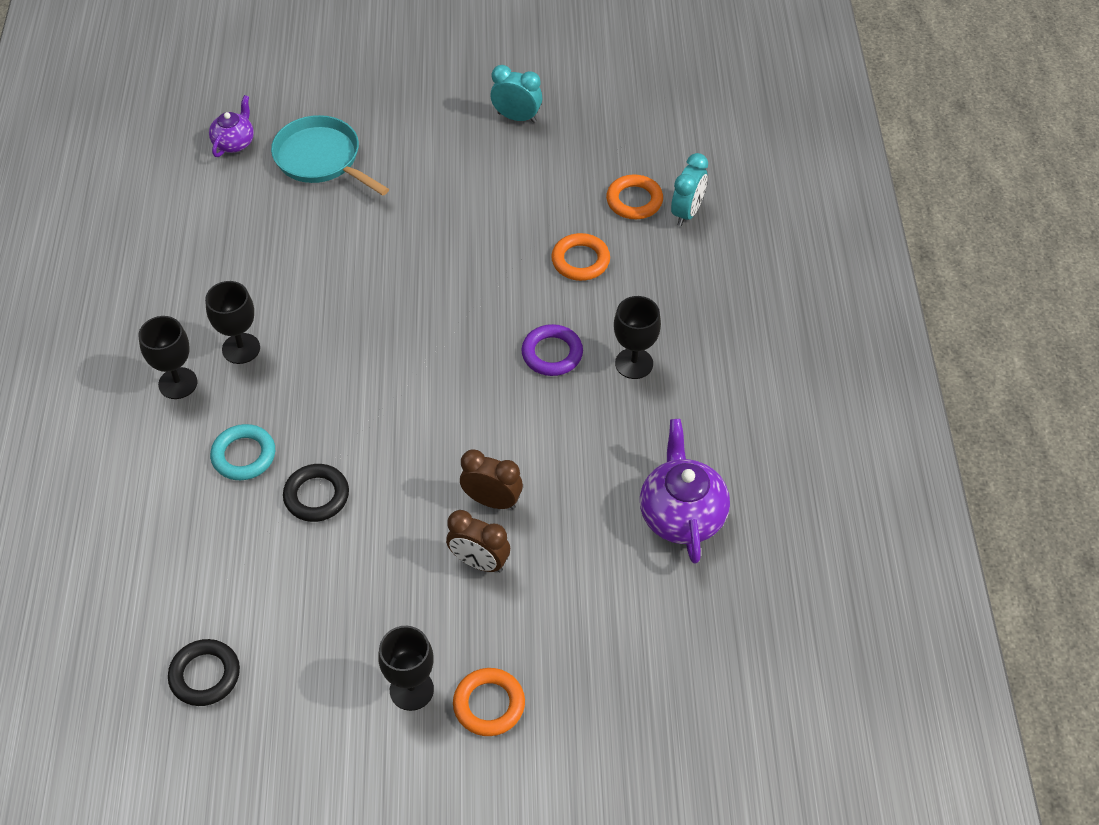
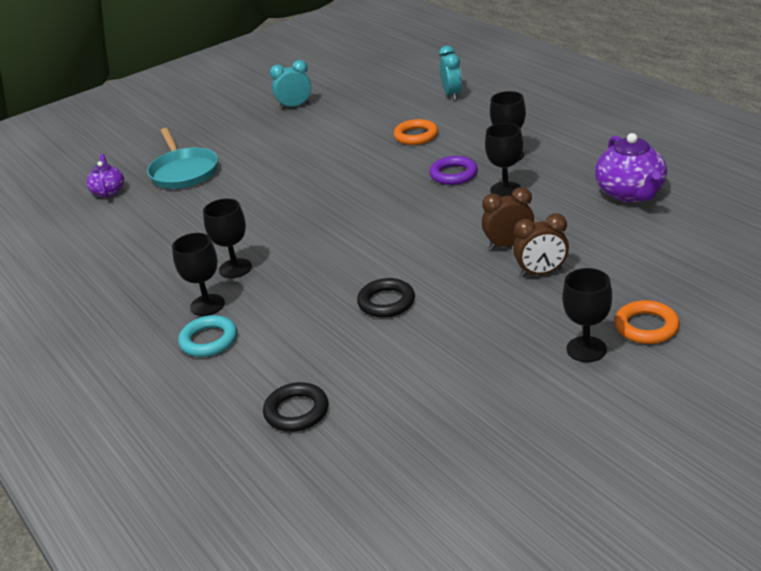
camera: 30 degrees left, 20 degrees down
(205, 675) = (428, 427): black ring -> black ring (296, 411)
(244, 455) = (305, 311): turquoise ring -> turquoise ring (209, 340)
(321, 159) = (183, 172): turquoise pan -> turquoise pan turned 120 degrees counterclockwise
(574, 416) = (505, 190): none -> black goblet
(634, 201) = (414, 104): orange ring -> none
(681, 514) = (630, 193): purple teapot -> purple teapot turned 150 degrees counterclockwise

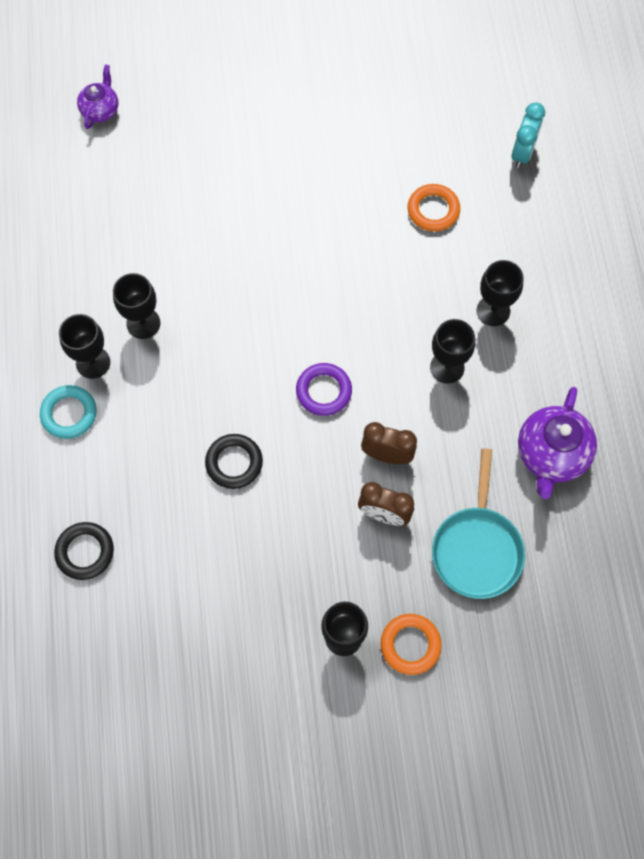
camera: 25 degrees right, 35 degrees up
(183, 172) = (183, 121): turquoise pan -> turquoise pan (477, 548)
(295, 106) = (356, 64): turquoise clock -> none
(453, 174) = (420, 306): purple ring -> purple ring (323, 391)

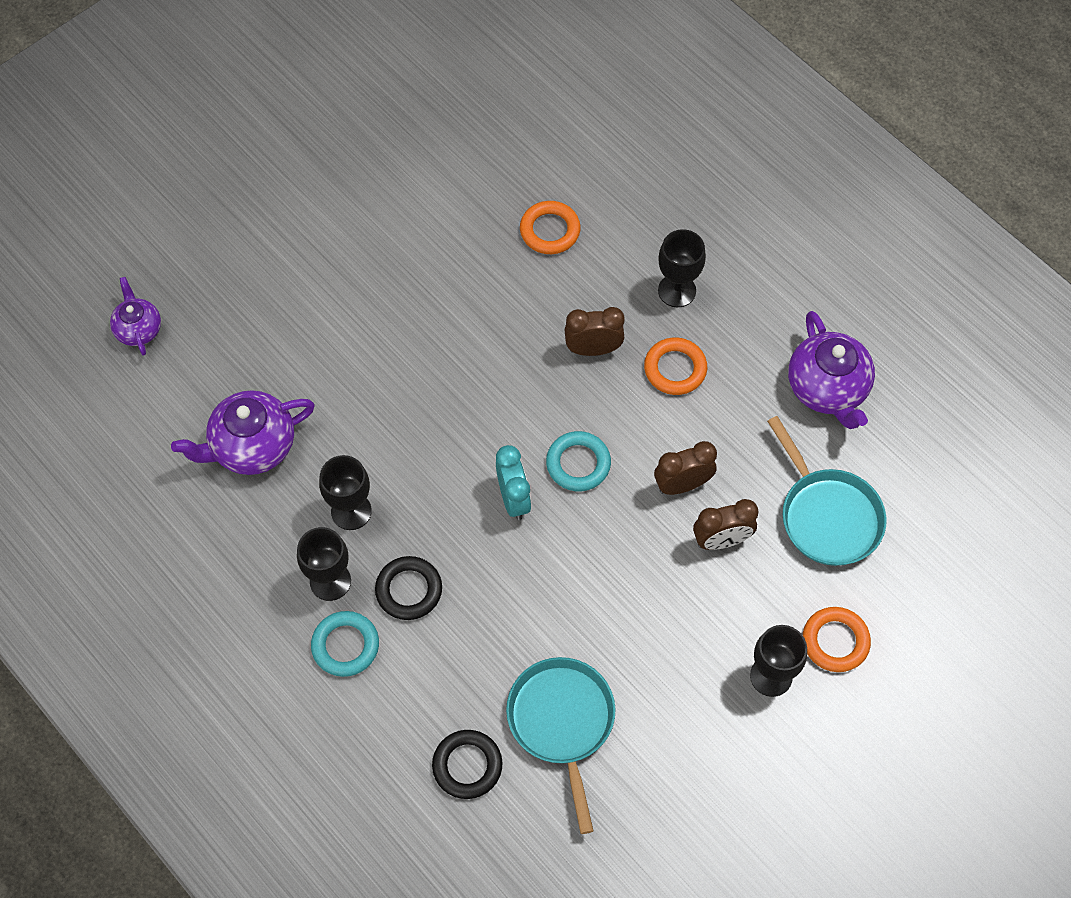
camera: 35 degrees left, 5 degrees down
(112, 236) = (252, 446): none -> purple teapot
(171, 567) = (562, 722): none -> turquoise pan
(234, 463) = (545, 585): black ring -> black ring (409, 590)
(323, 391) = (578, 464): purple ring -> turquoise ring
(398, 315) = (593, 349): none -> brown clock
(447, 367) = (675, 369): black goblet -> orange ring
(522, 153) = (592, 128): turquoise clock -> turquoise clock (513, 499)

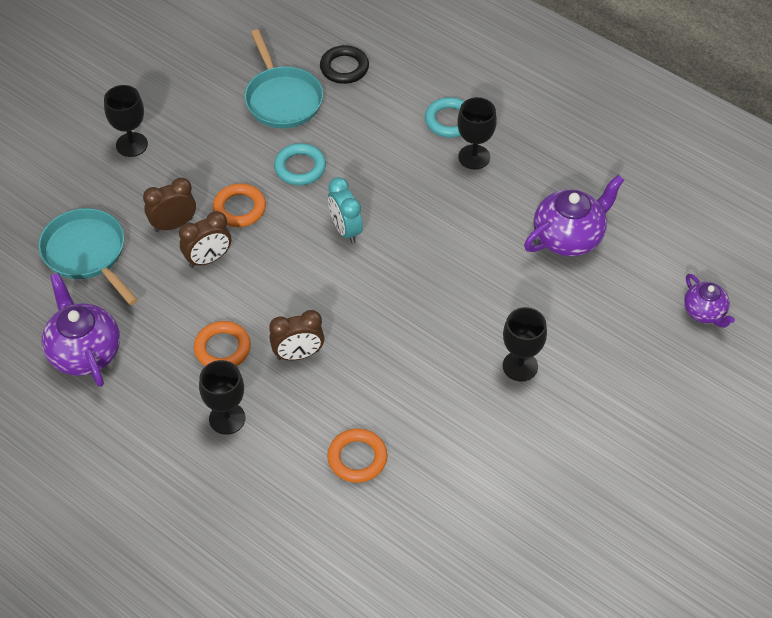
camera: 170 degrees right, 10 degrees down
(351, 511) = (473, 203): black goblet -> black goblet (520, 366)
(409, 590) = (413, 159): black ring -> none
(578, 464) = (297, 262): turquoise ring -> turquoise ring (300, 167)
(835, 641) = (83, 171): orange ring -> orange ring (239, 208)

